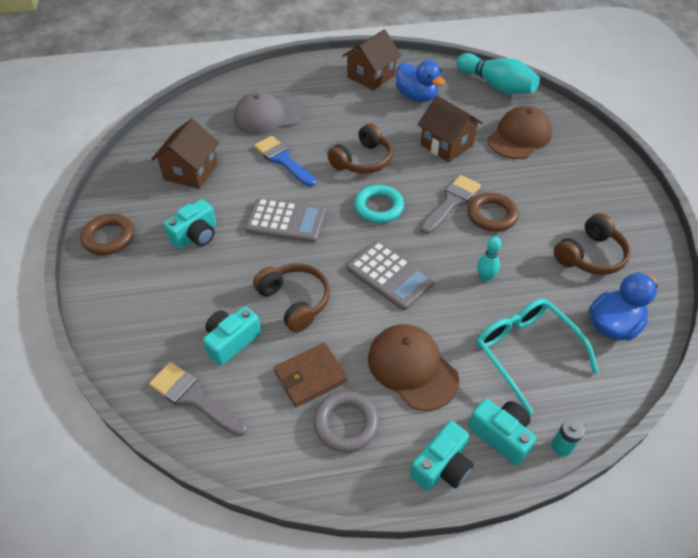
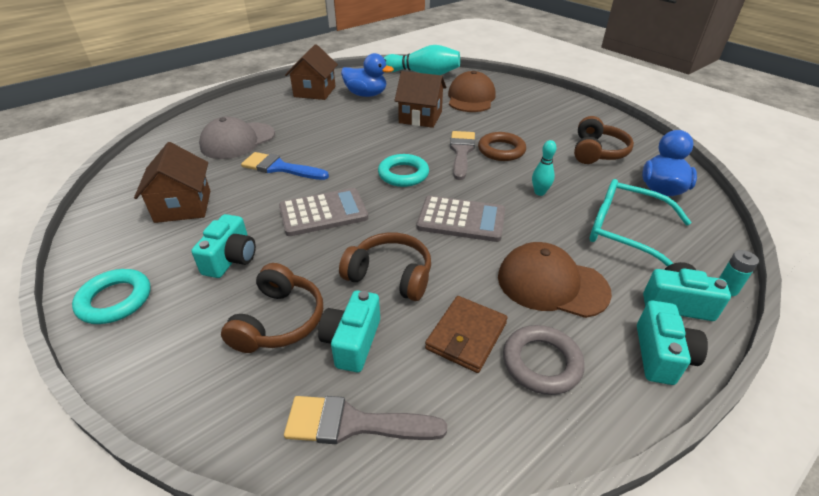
camera: 30 degrees left, 10 degrees down
(109, 237) = (115, 300): brown ring -> turquoise ring
(362, 160) = (358, 147): brown headphones -> brown headphones (279, 321)

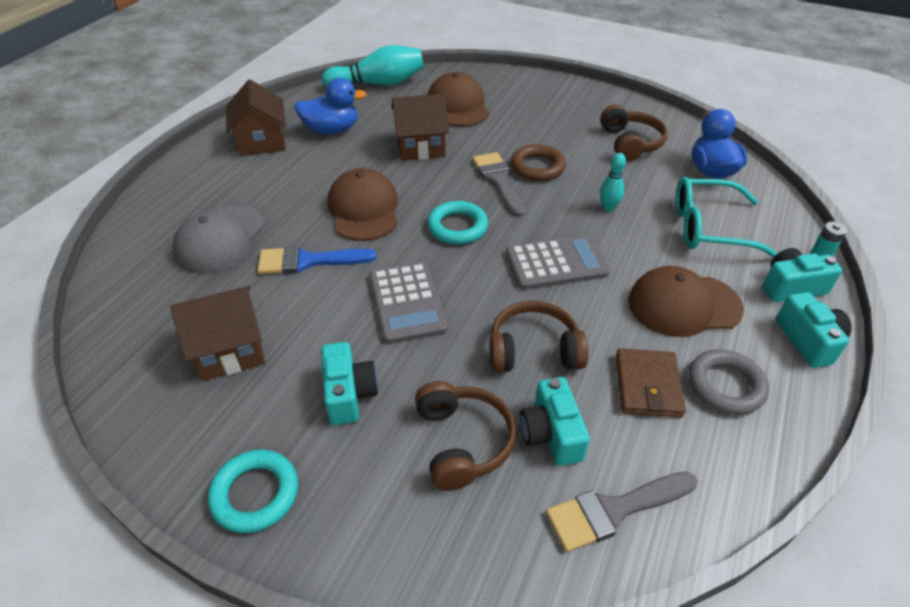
camera: 25 degrees left, 5 degrees up
(183, 206) = (229, 350): brown house -> brown house turned 75 degrees counterclockwise
(323, 213) = (407, 302): grey calculator -> grey calculator turned 120 degrees clockwise
(345, 146) = (364, 209): none -> brown cap

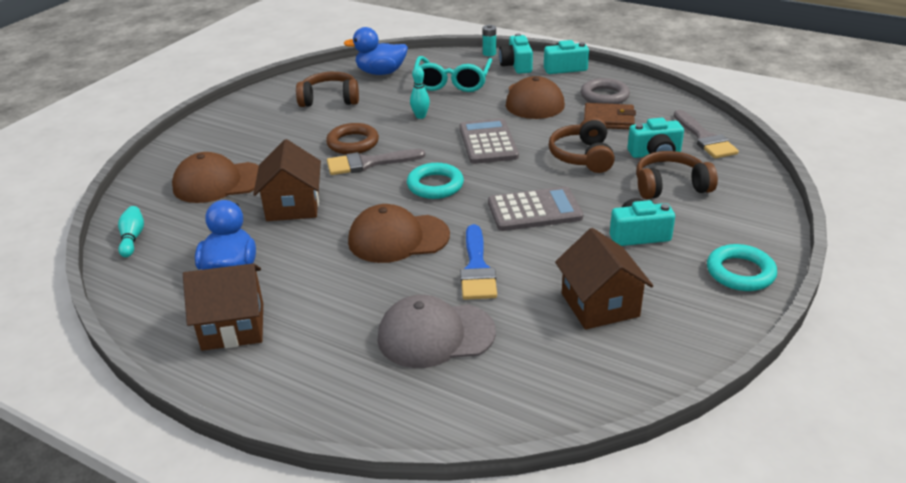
camera: 85 degrees left, 10 degrees down
(220, 239) = (435, 335): grey cap -> grey cap turned 150 degrees clockwise
(378, 84) = (132, 238): turquoise bowling pin -> turquoise bowling pin, size x0.50

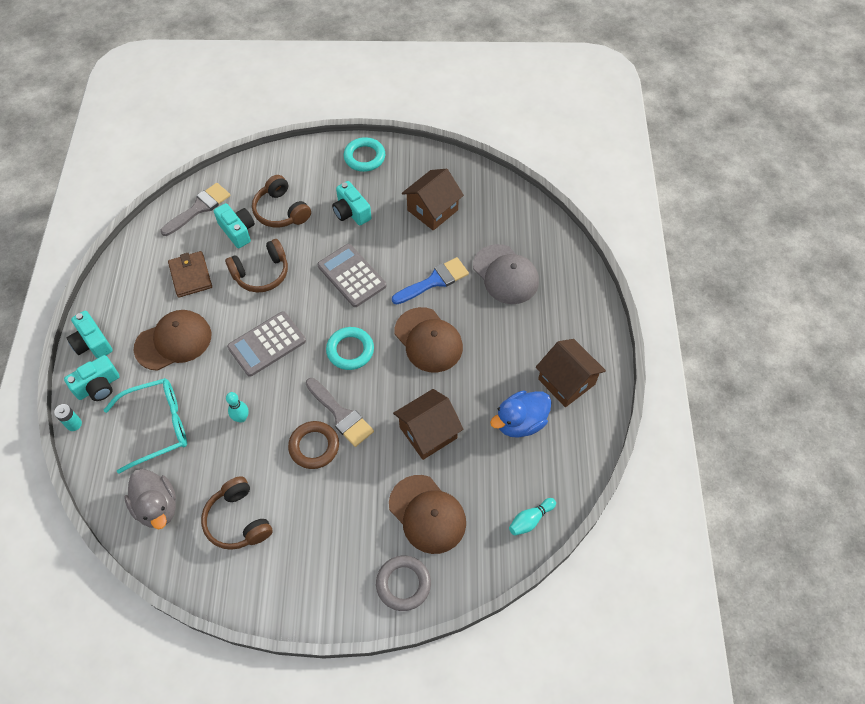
camera: 120 degrees left, 25 degrees up
(381, 72) = (157, 507): blue duck -> grey duck
(604, 96) = (146, 292): grey ring -> grey ring (403, 584)

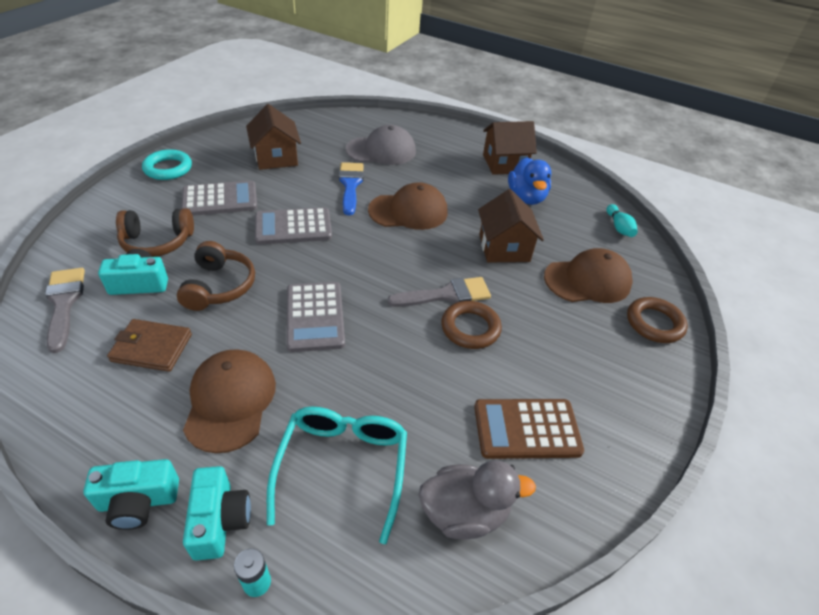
camera: 65 degrees left, 15 degrees down
(238, 520) = (526, 429): brown headphones -> brown calculator
(241, 418) = (393, 375): turquoise bowling pin -> none
(350, 350) = (377, 260): turquoise ring -> none
(351, 212) = (220, 199): turquoise camera -> grey calculator
(403, 584) = (654, 323): grey ring -> brown ring

